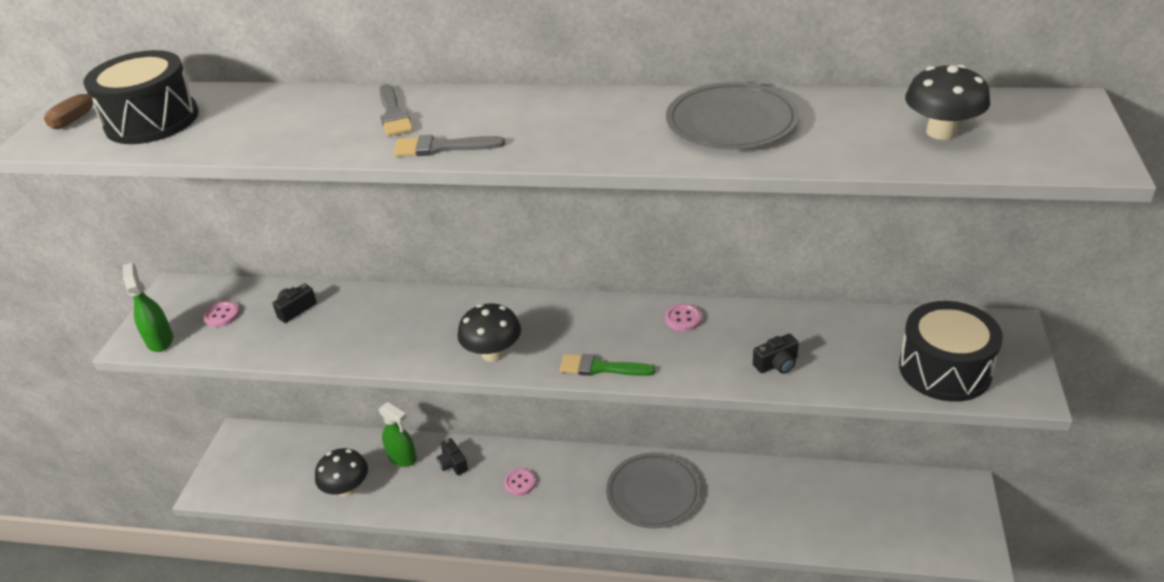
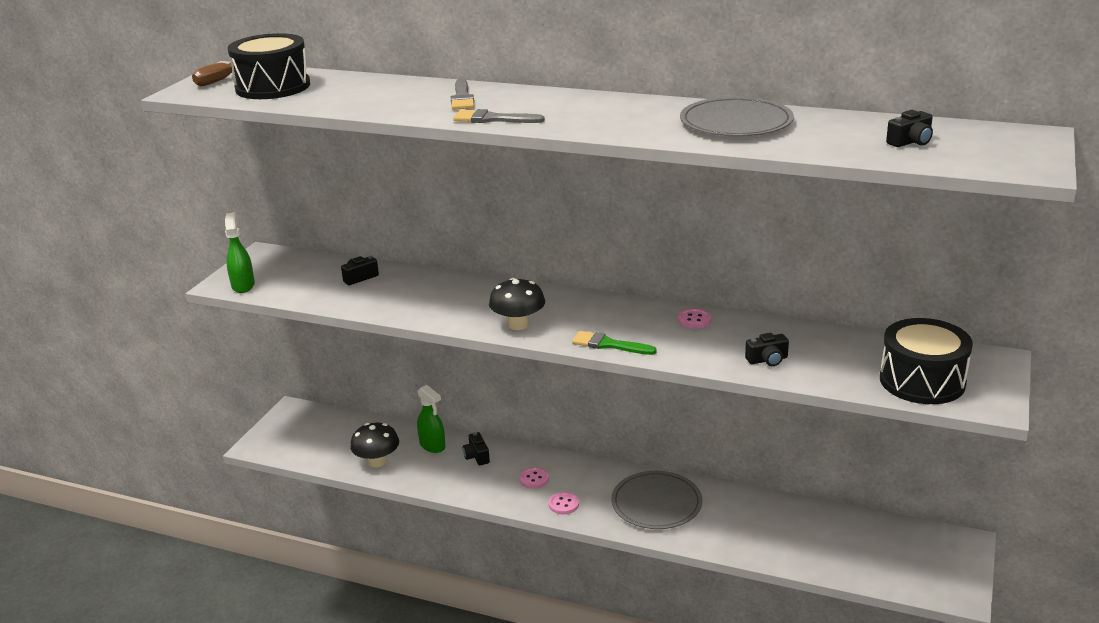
camera: 10 degrees right, 10 degrees down
(222, 315) = (297, 275): pink button -> pink button (563, 504)
(941, 132) = (910, 142): black mushroom -> black camera

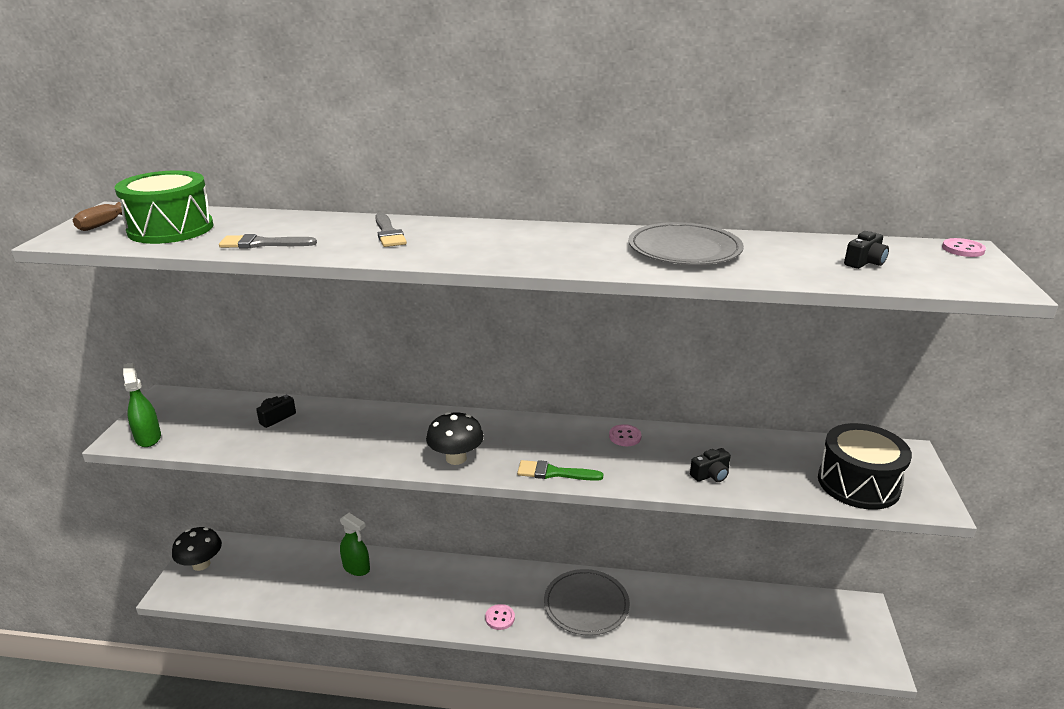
camera: 15 degrees left, 0 degrees up
(273, 87) = (171, 229): black drum -> green drum
(377, 462) = (303, 594): black mushroom -> black mushroom (201, 564)
(477, 456) = (403, 574): black camera -> none
(493, 119) = (433, 256): grey brush -> grey brush (262, 244)
(534, 479) = (464, 593): pink button -> pink button (963, 249)

